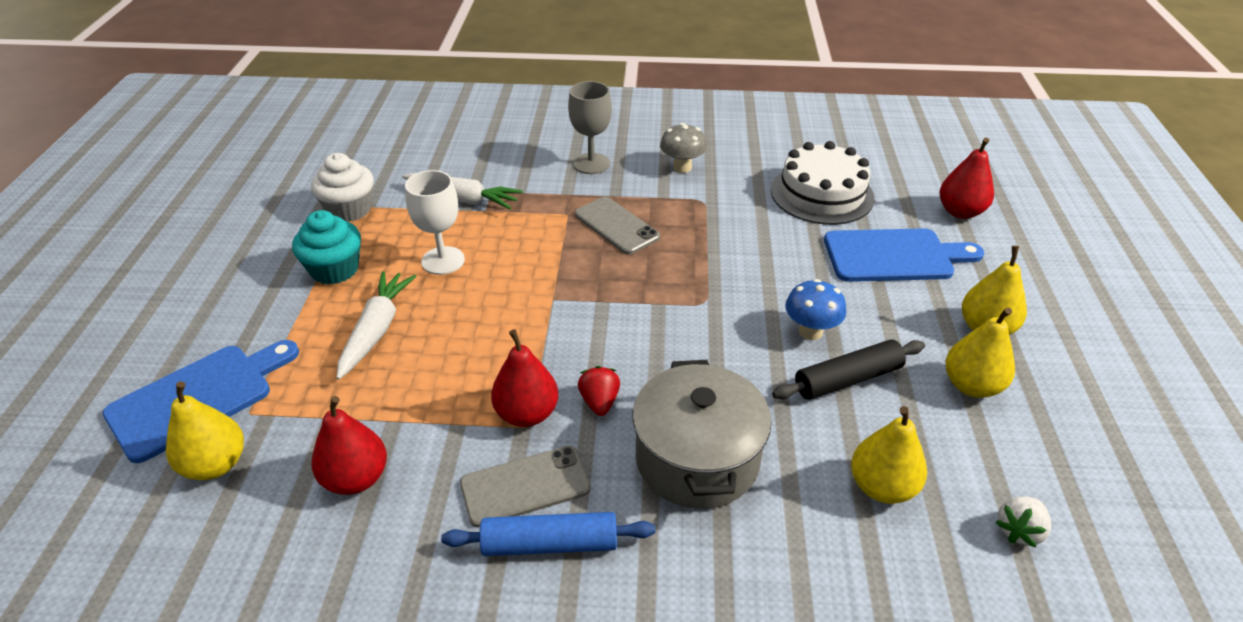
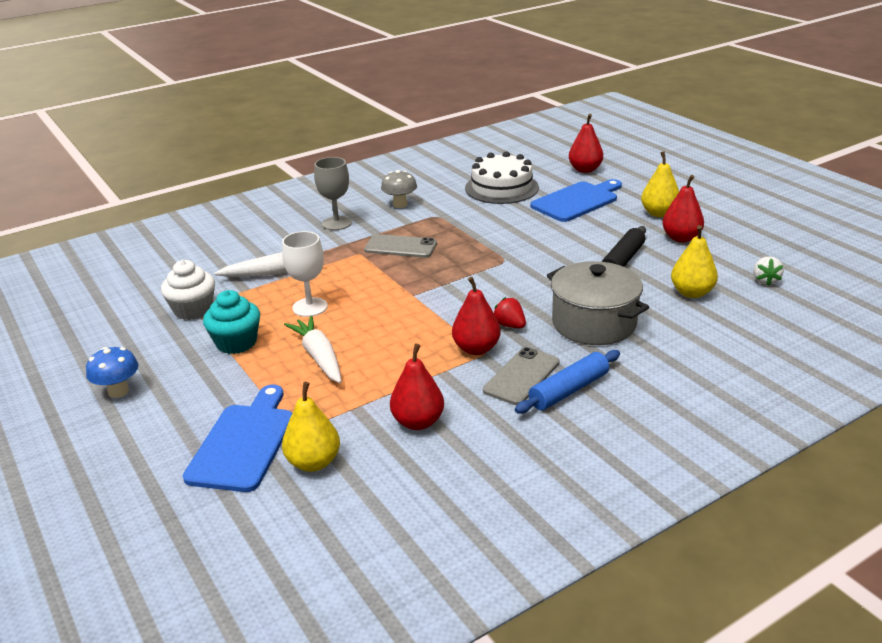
camera: 35 degrees left, 10 degrees down
(810, 331) = (578, 249): blue mushroom -> blue mushroom (118, 391)
(971, 385) = (681, 238): yellow pear -> red pear

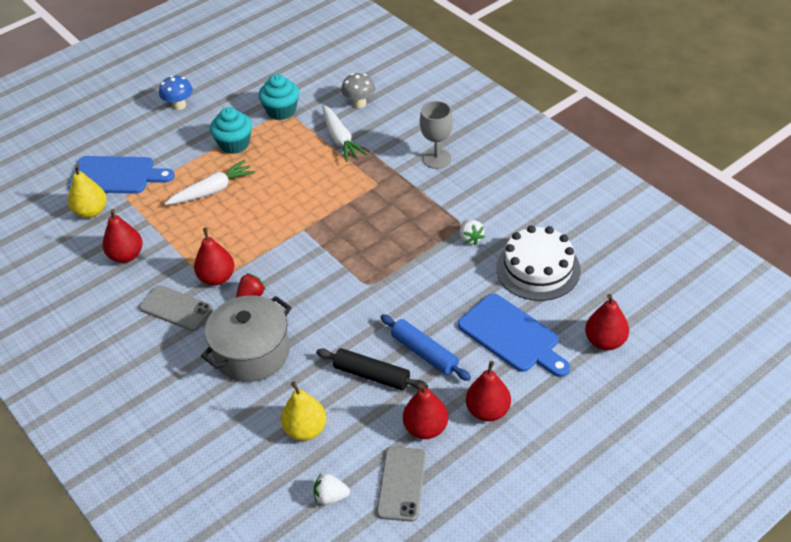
camera: 85 degrees right, 15 degrees up
(193, 310) = (281, 111): white cupcake -> turquoise cupcake
(310, 307) = (284, 171): white goblet -> none
(400, 204) = (484, 195): grey mushroom -> grey mushroom (359, 103)
(400, 247) = (392, 209): grey phone -> grey phone (401, 484)
(456, 212) = (470, 238): none -> white strawberry
(569, 390) = (154, 338): blue rolling pin -> blue rolling pin (424, 353)
(659, 213) = (488, 411): yellow pear -> red pear

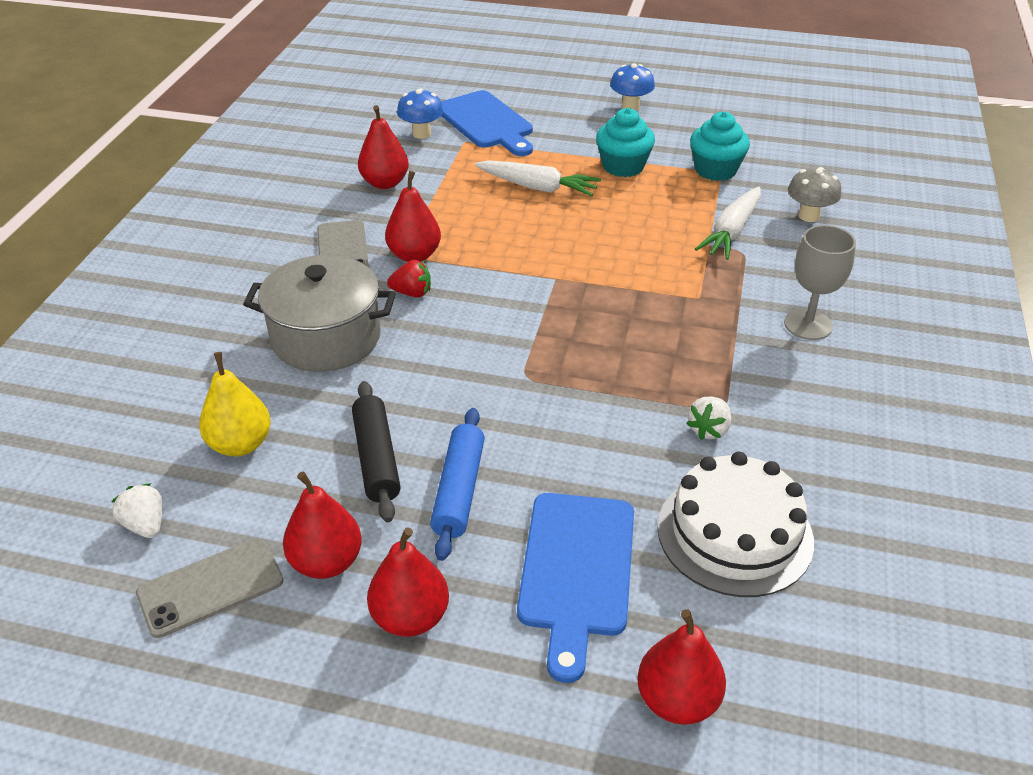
camera: 50 degrees right, 5 degrees down
(91, 211) = (421, 134): yellow pear -> blue mushroom

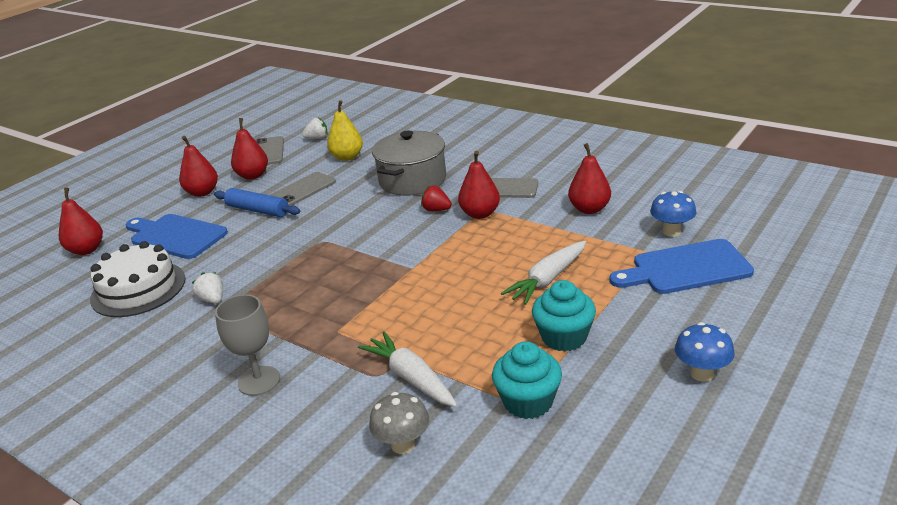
camera: 115 degrees right, 10 degrees down
(376, 458) = (302, 190): black rolling pin -> grey phone
(412, 293) = (436, 210): red strawberry -> red strawberry turned 90 degrees clockwise

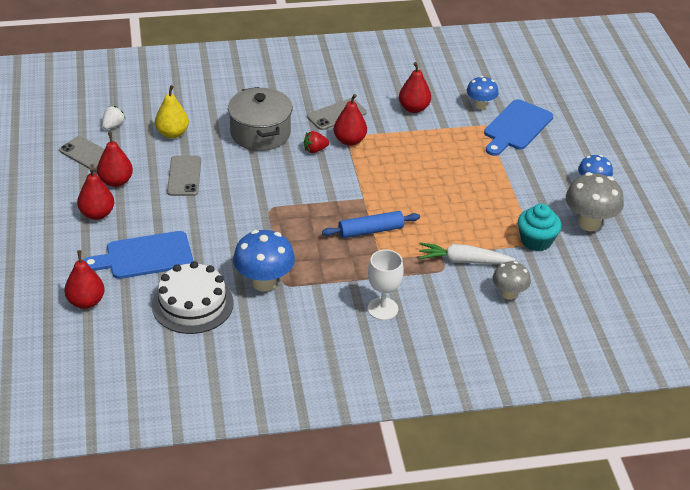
camera: 50 degrees left, 10 degrees up
(212, 300) = (264, 282): white strawberry -> blue mushroom
(258, 210) = (176, 207): blue rolling pin -> blue rolling pin (370, 231)
(259, 381) = (382, 309): grey goblet -> white goblet
(548, 279) = (454, 168): white carrot -> none
(564, 337) = (508, 198): turquoise cupcake -> none
(631, 418) = (589, 223): none -> grey mushroom

